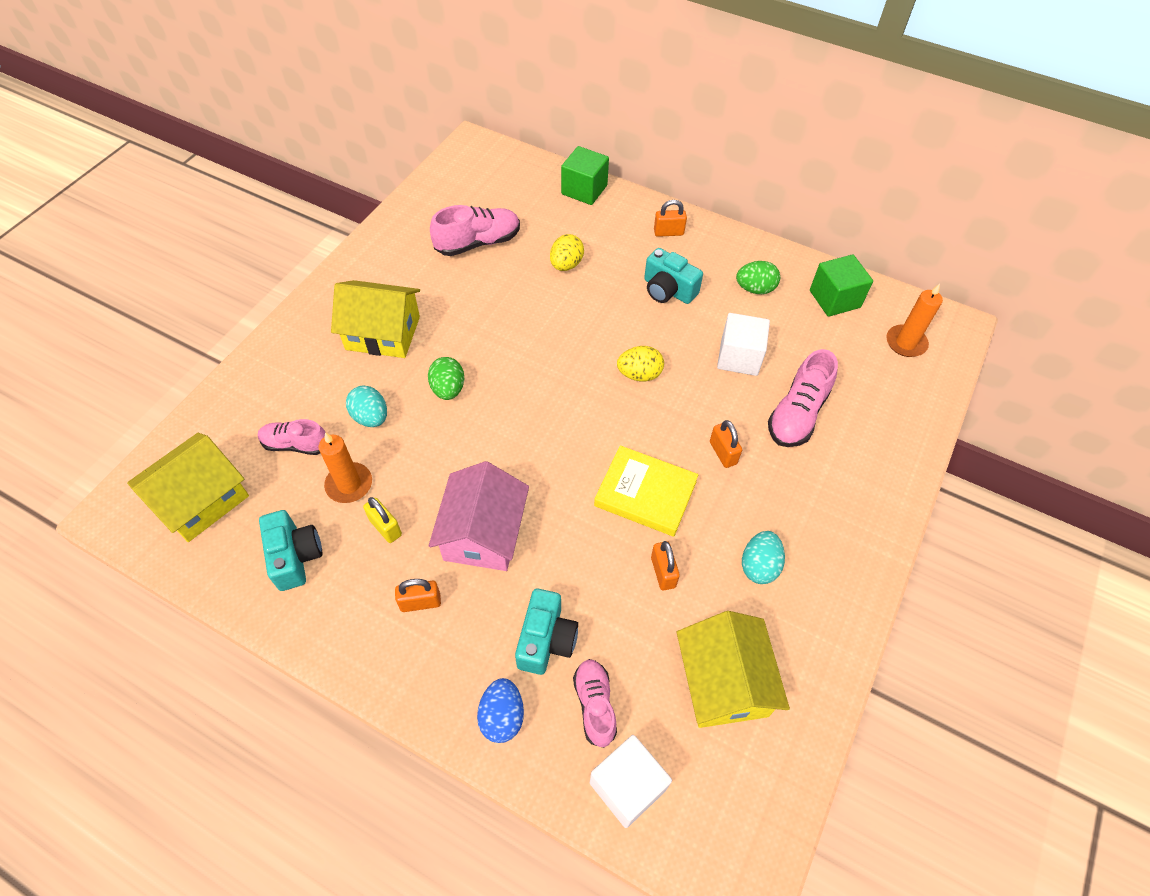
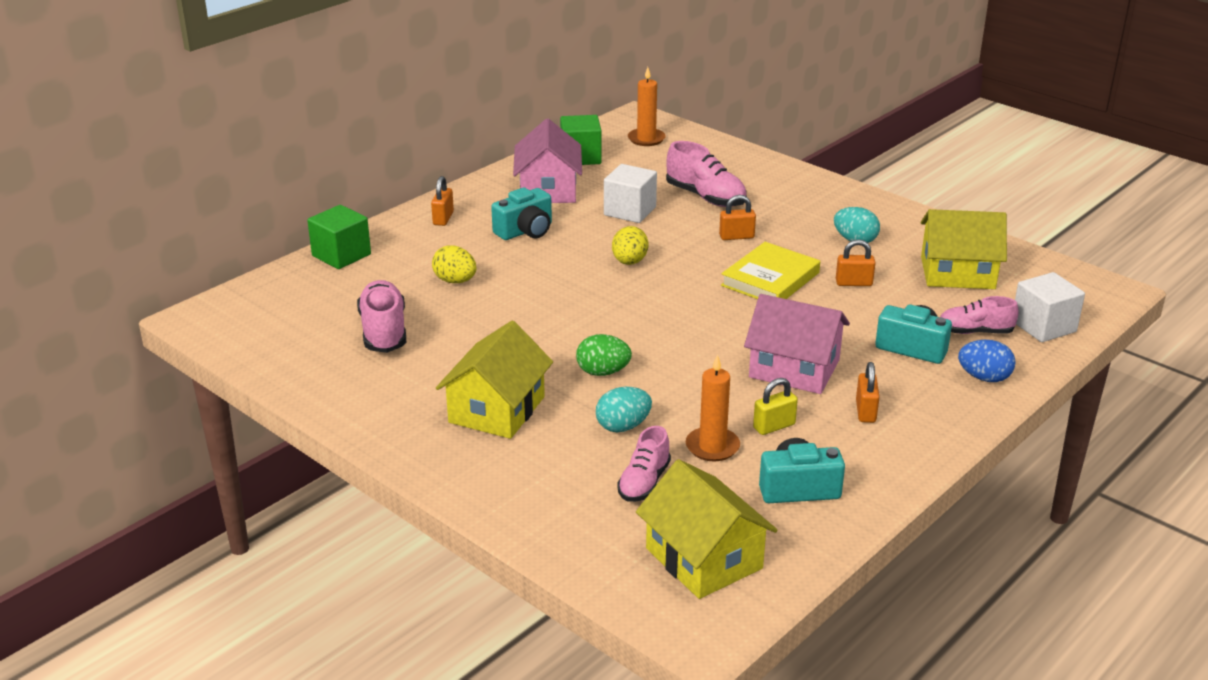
camera: 75 degrees left, 25 degrees down
(755, 289) = (548, 189): green egg -> pink house

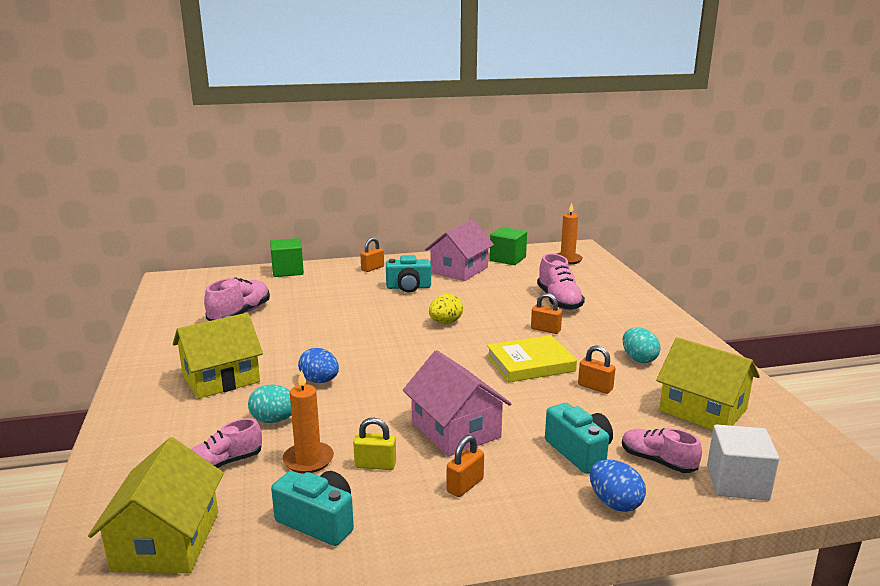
camera: 35 degrees right, 10 degrees down
(455, 281) = (323, 301): yellow egg -> none
(603, 372) = (320, 381): green egg -> blue egg
(630, 211) = (493, 295): white cube -> none

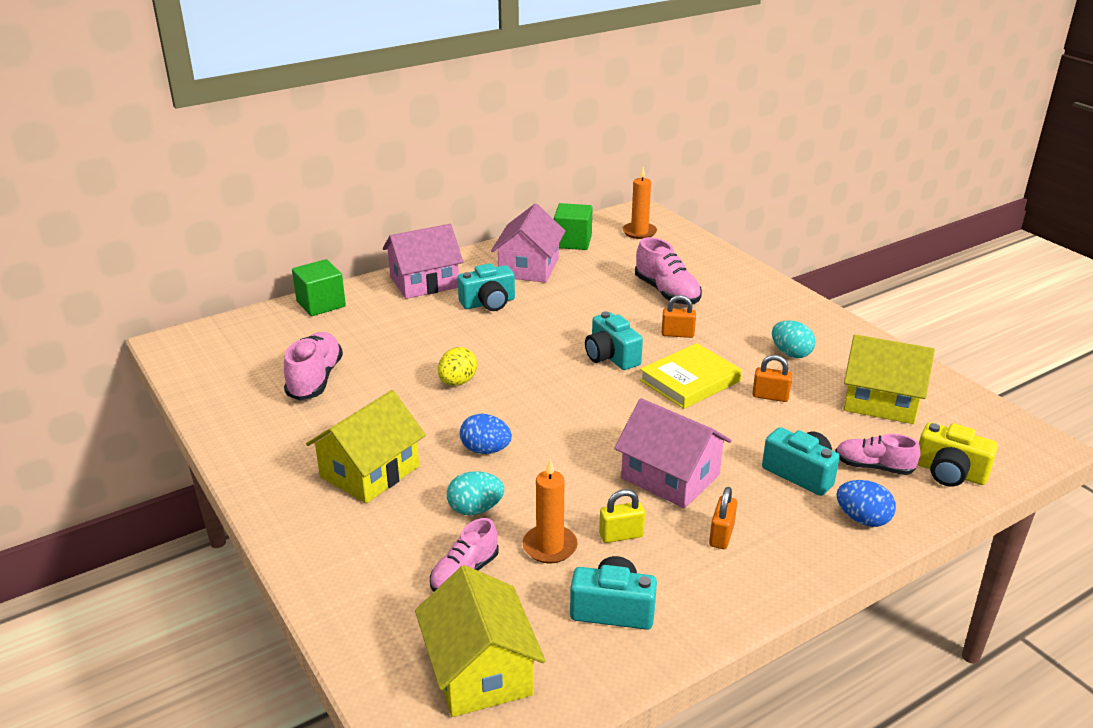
camera: 20 degrees left, 10 degrees up
(372, 268) = (424, 282): orange padlock -> pink house
(445, 322) = (566, 345): yellow egg -> yellow egg (457, 382)
(476, 336) = (611, 357): none -> turquoise camera
(737, 483) = (950, 472): white cube -> yellow camera

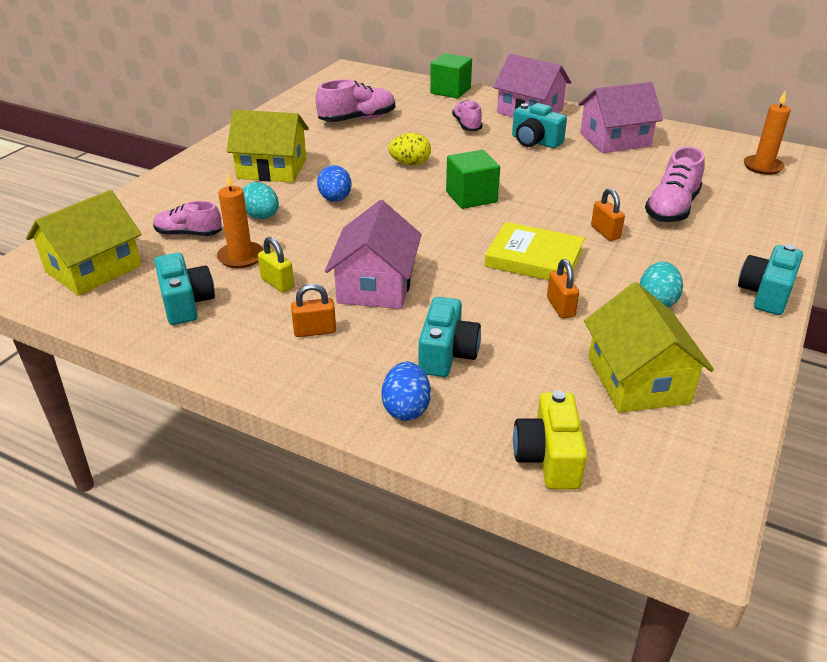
camera: 60 degrees right, 5 degrees up
(572, 242) = (689, 144): green cube -> green cube (471, 197)
(611, 357) = (524, 212): turquoise camera -> turquoise camera (766, 294)
(873, 467) = (504, 399): pink shoe -> pink shoe (467, 125)

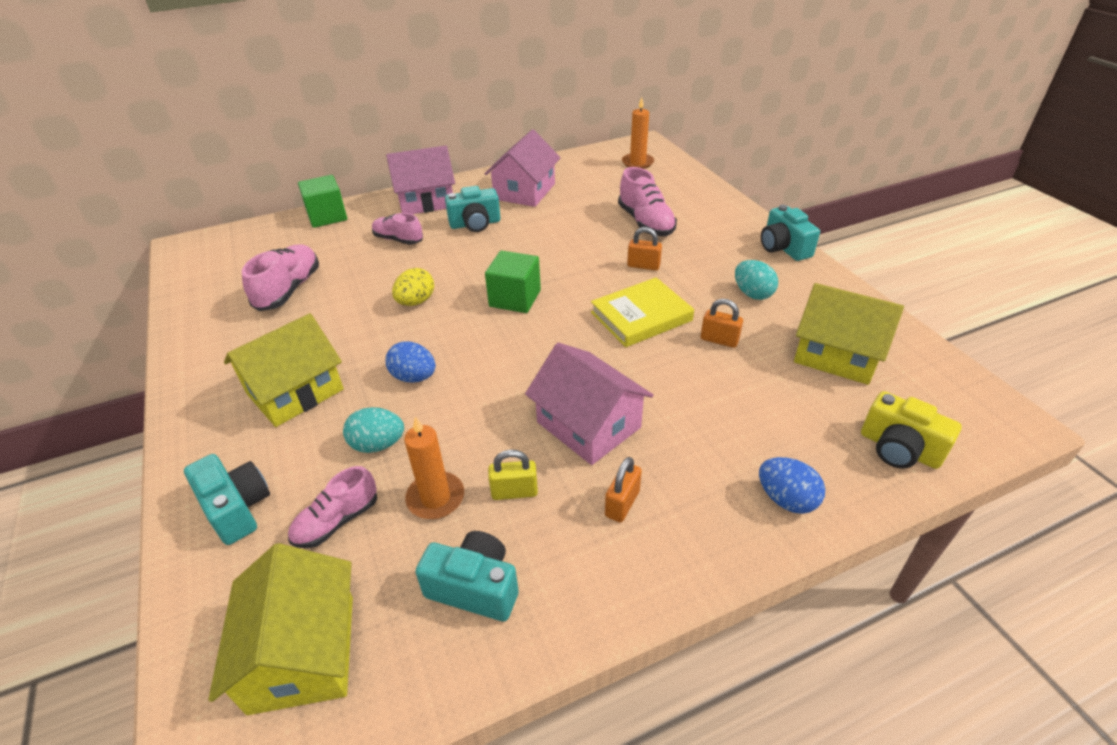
camera: 50 degrees left, 5 degrees up
(447, 354) = (729, 434): turquoise camera -> turquoise camera (237, 508)

